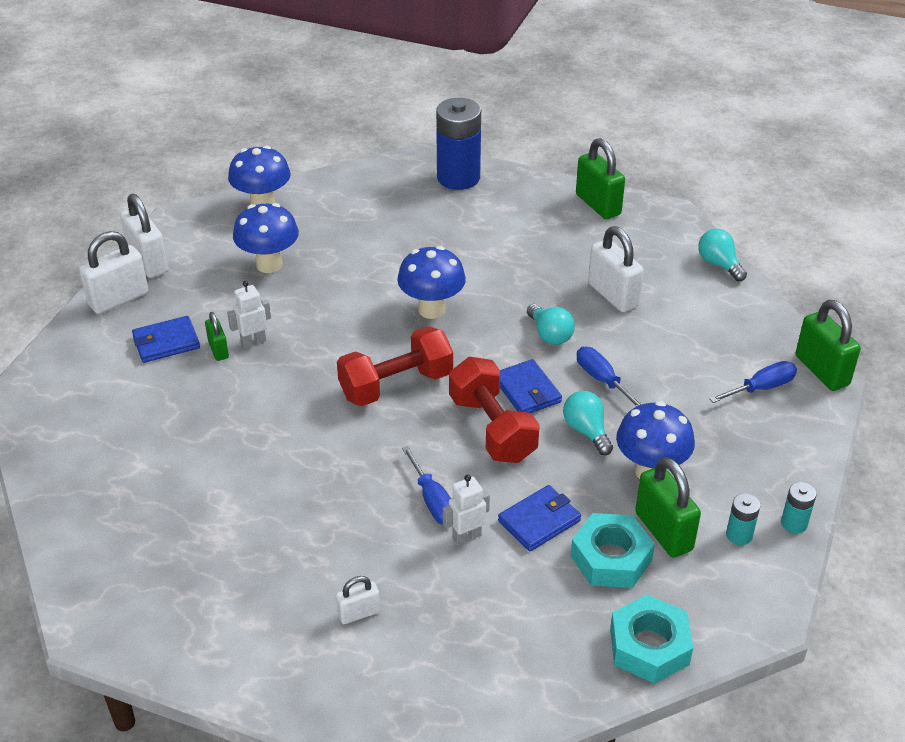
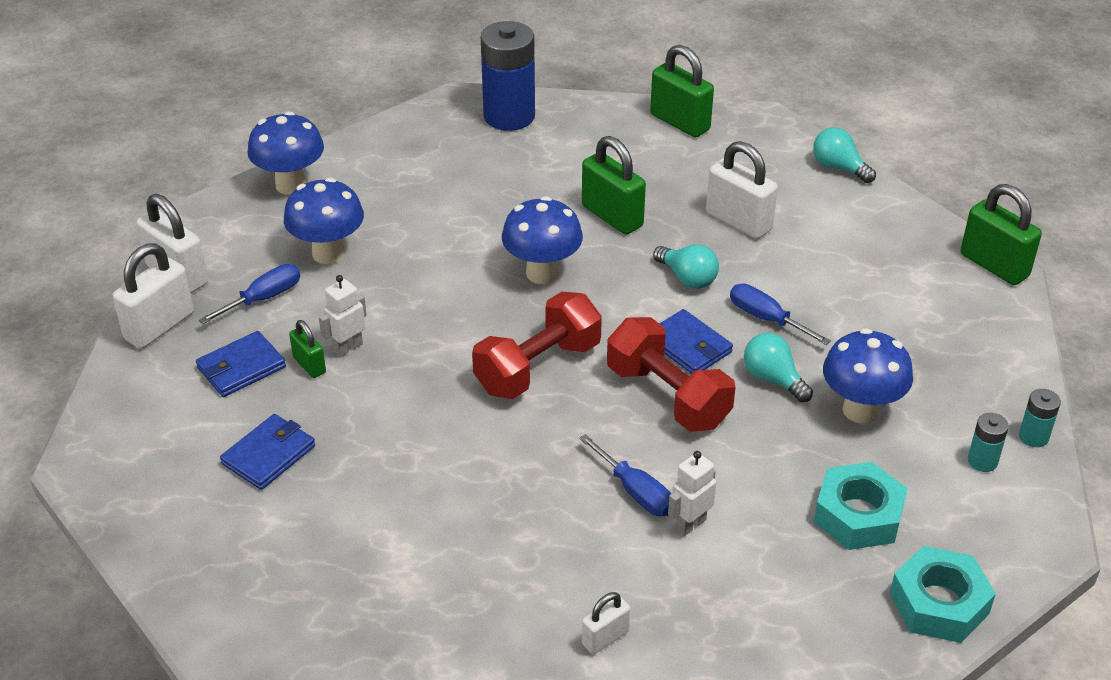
camera: 15 degrees left, 0 degrees up
(539, 521) = (763, 490): blue wallet -> blue wallet (268, 455)
(663, 531) = (902, 473): green padlock -> green padlock (612, 216)
(761, 388) = (939, 296): blue screwdriver -> blue screwdriver (263, 298)

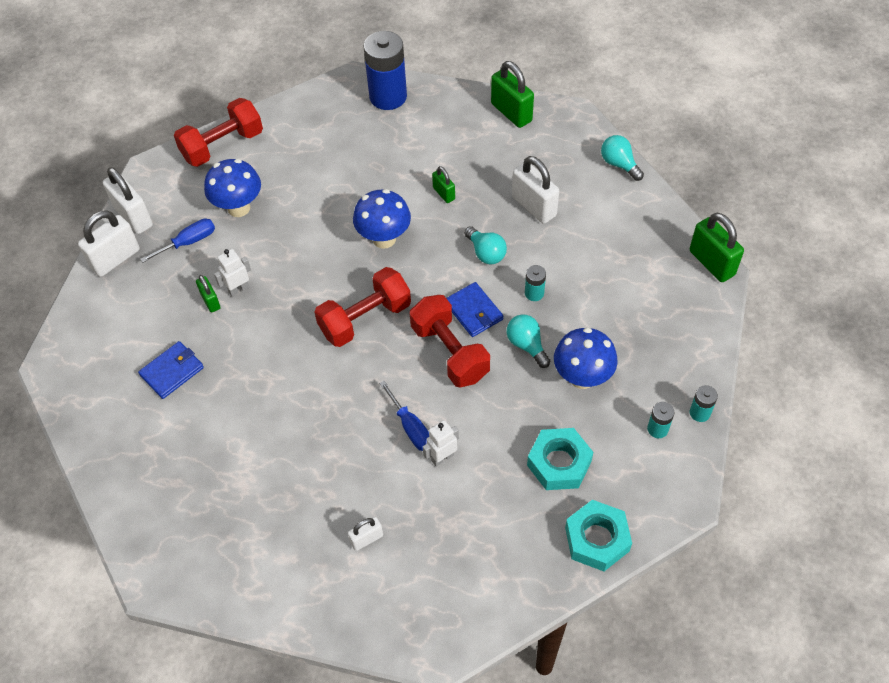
camera: 10 degrees right, 15 degrees up
(241, 368) = (165, 299): blue wallet -> none
(291, 185) = (222, 145): blue mushroom -> red dumbbell
(612, 216) = (444, 193): green padlock -> green padlock, size x0.55
(766, 318) = (534, 293): blue screwdriver -> turquoise battery

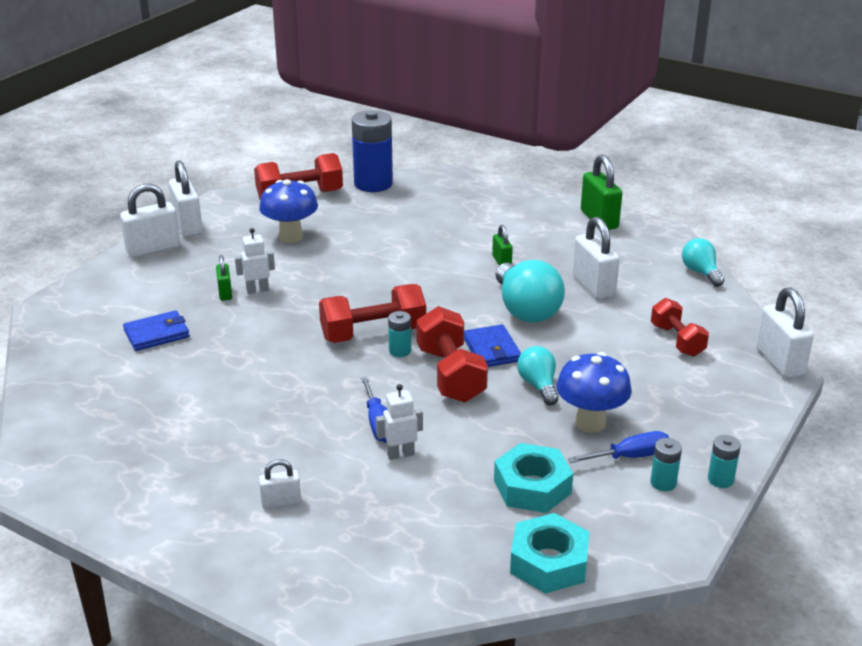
camera: 15 degrees right, 25 degrees down
(188, 242) = (229, 251): blue screwdriver -> blue screwdriver (630, 457)
(384, 239) = (423, 282): blue mushroom -> none
(388, 96) = (478, 190): blue battery -> blue battery (373, 184)
(486, 253) = (526, 310): turquoise light bulb -> turquoise light bulb, size x1.76
(534, 293) = (565, 348): turquoise battery -> turquoise battery (400, 351)
(623, 258) = (677, 340): none -> red dumbbell
(711, 263) = (779, 362): green padlock -> white padlock

